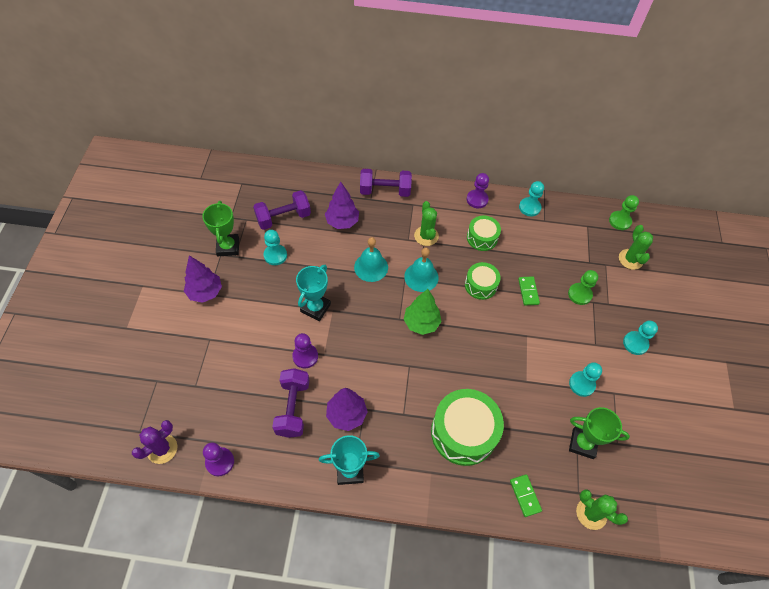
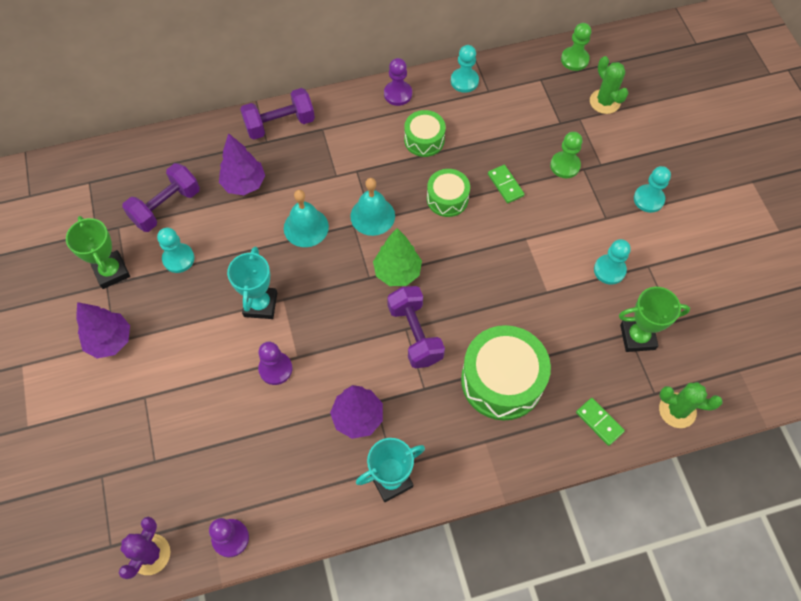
camera: 20 degrees left, 5 degrees up
(293, 408) = (289, 437): purple dumbbell -> purple dumbbell (415, 334)
(426, 236) = (356, 163): green cactus -> none

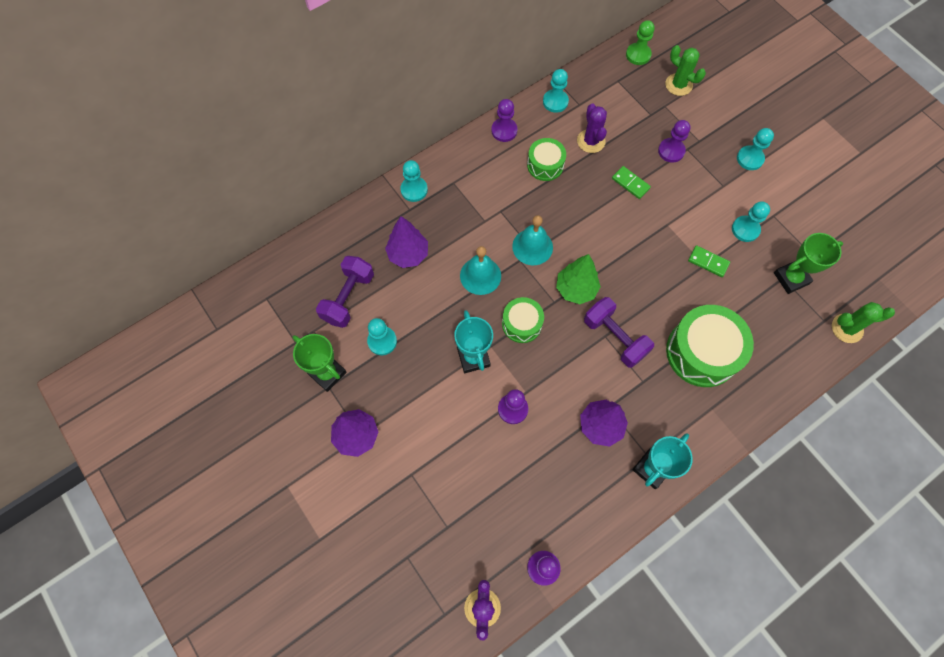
camera: 20 degrees left, 5 degrees up
(280, 124) = (414, 190): purple dumbbell -> turquoise pawn
(447, 199) = (588, 211): green drum -> green drum (522, 324)
(483, 130) = (591, 141): none -> purple cactus
(565, 166) = (671, 151): green pawn -> purple pawn
(599, 422) = (792, 359): green domino -> green domino (708, 262)

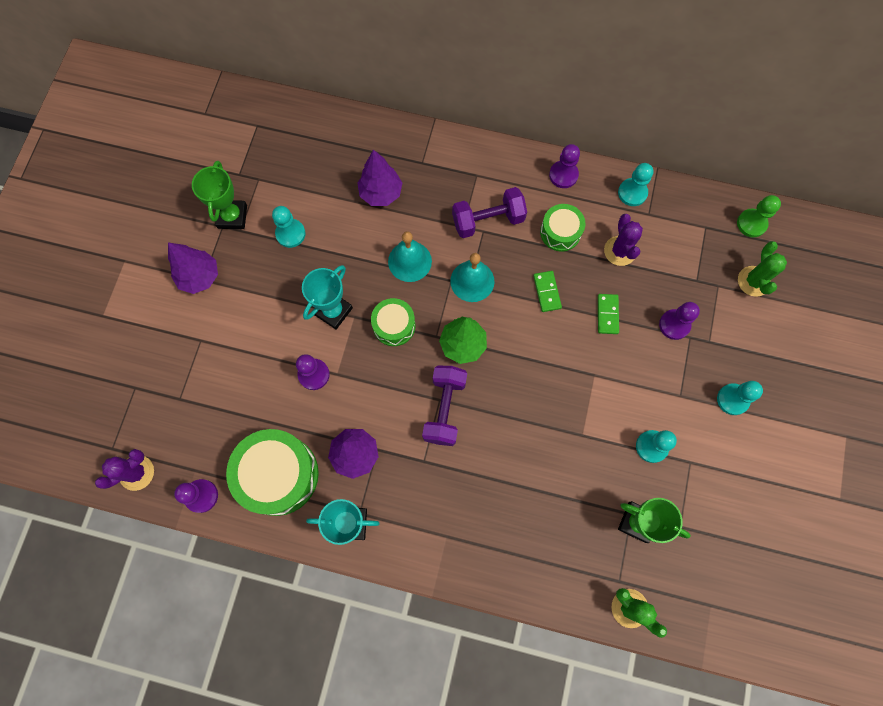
camera: 50 degrees right, 5 degrees up
(348, 298) = (306, 181): purple dumbbell -> purple dumbbell (488, 220)
(414, 190) = (442, 152): turquoise pawn -> none
(591, 141) = (620, 251): purple cactus -> purple cactus turned 45 degrees counterclockwise
(702, 352) = (493, 492): green drum -> green drum (278, 475)
(708, 262) = (587, 436): green domino -> green domino (547, 292)

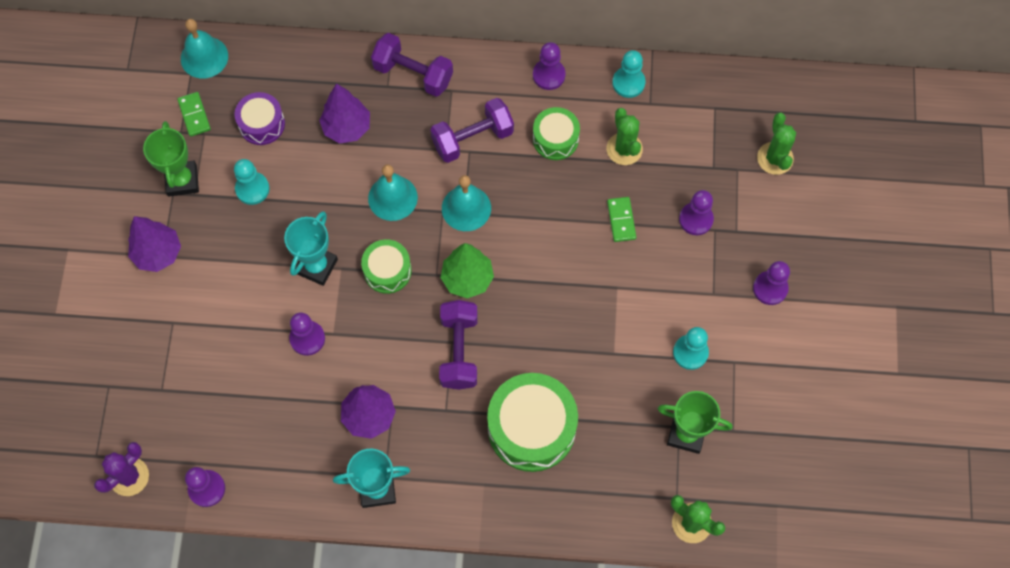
camera: 10 degrees left, 5 degrees down
(271, 113) = (204, 57): none -> turquoise bell
(278, 475) = (288, 452): green drum -> green drum (531, 428)
(309, 178) = (262, 124): none -> purple drum
(446, 155) = (413, 74): none -> purple dumbbell
(547, 292) = (550, 206): green domino -> green domino (194, 115)
(620, 251) = (624, 149): purple cactus -> green cactus
(732, 399) = (770, 288): turquoise pawn -> purple pawn
(751, 223) = (764, 96): green pawn -> none

